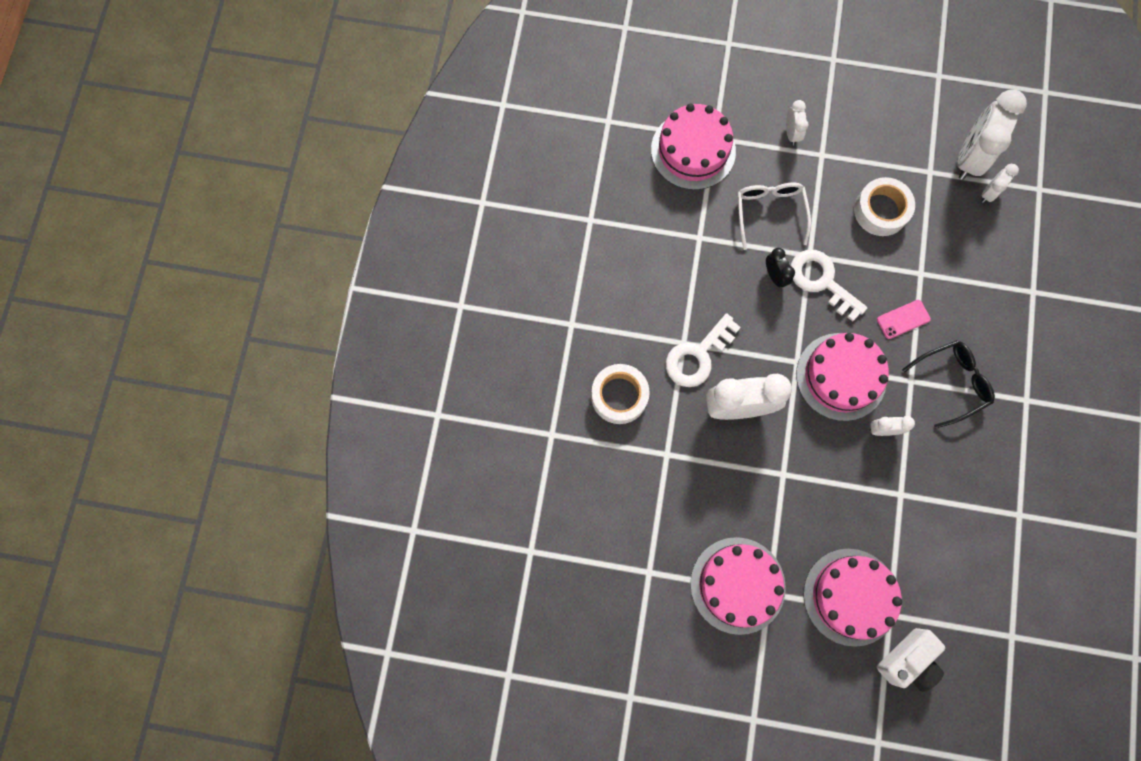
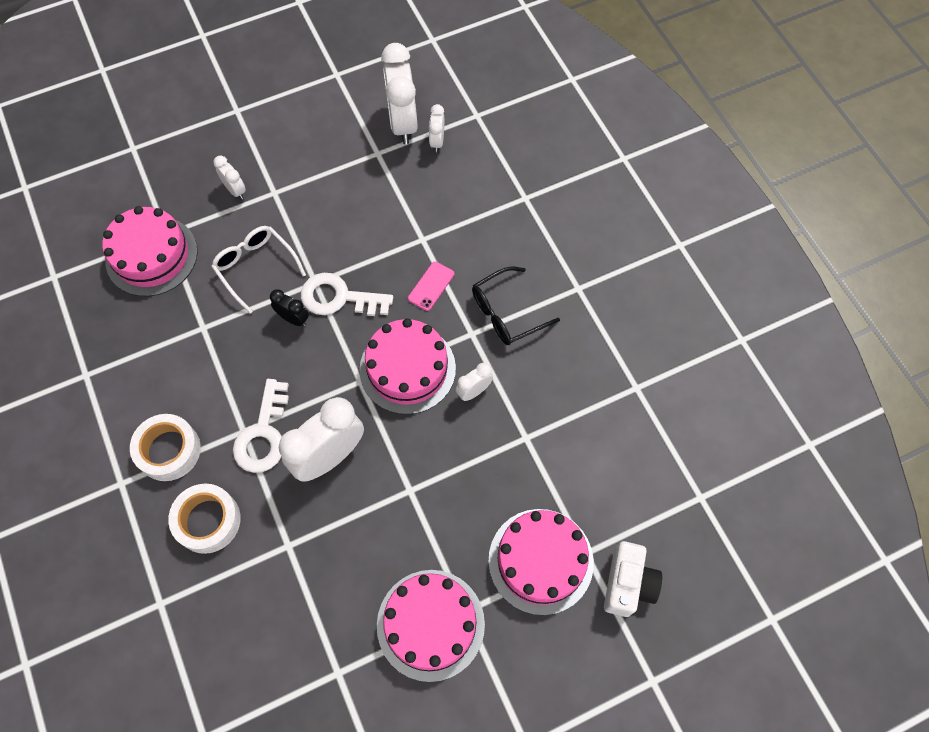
camera: 35 degrees left, 10 degrees down
(880, 210) = (354, 208): white tape -> white tape (169, 450)
(951, 382) = (506, 313): black glasses -> black glasses turned 150 degrees counterclockwise

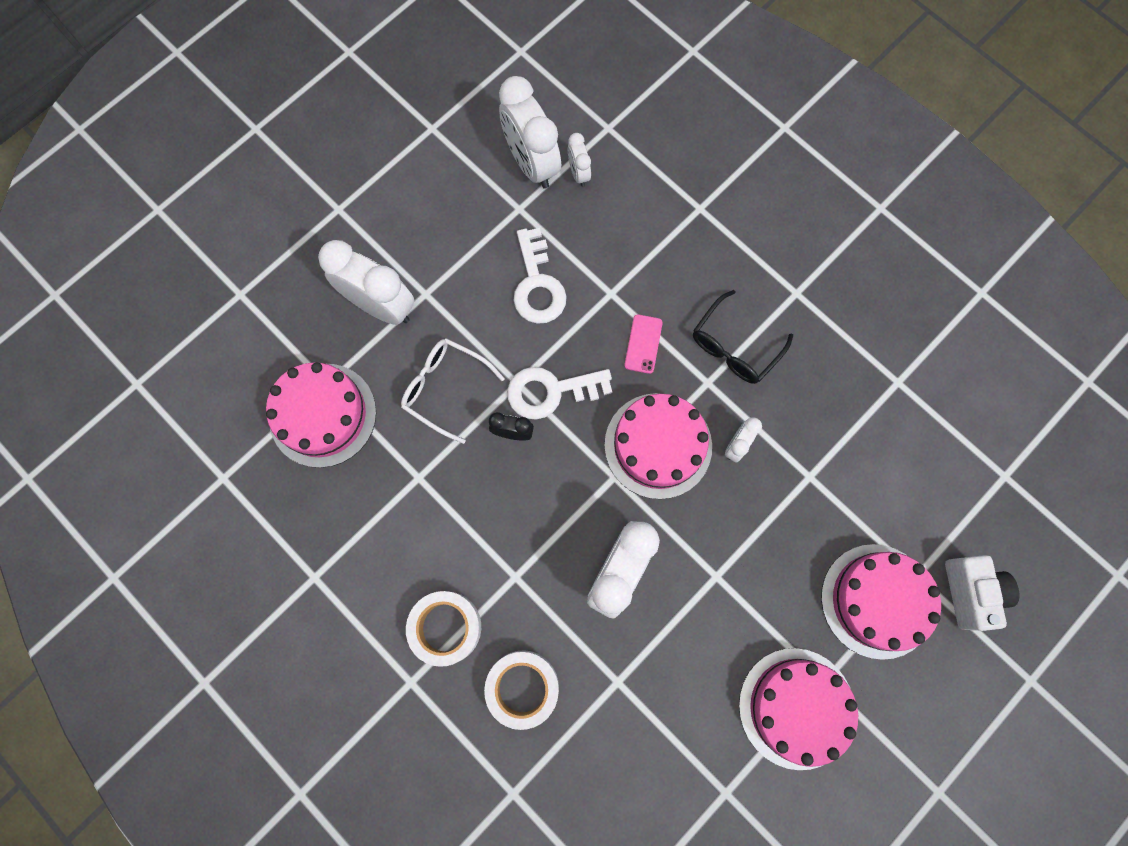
camera: 20 degrees left, 10 degrees up
(235, 190) = (381, 305): white clock -> white clock, size x2.05
(263, 434) = (538, 572): white key -> white key (537, 285)

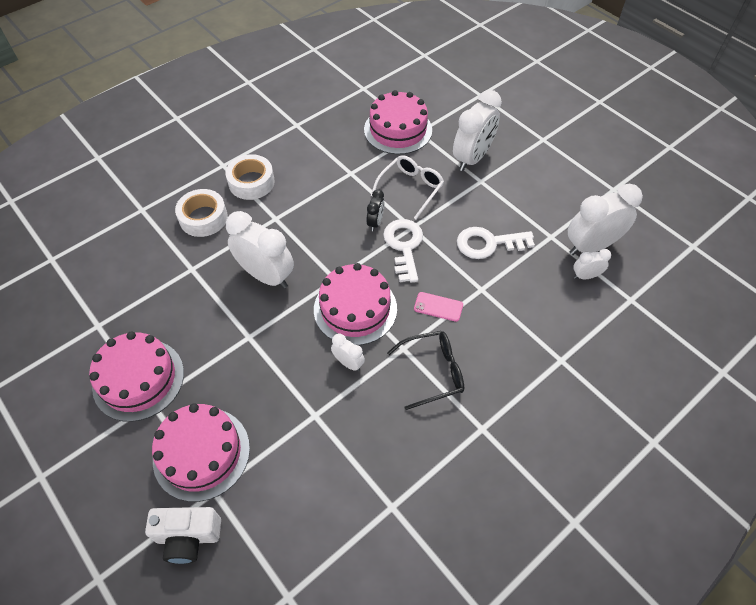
camera: 95 degrees right, 20 degrees down
(734, 346) = (433, 372): black glasses -> black glasses turned 120 degrees clockwise

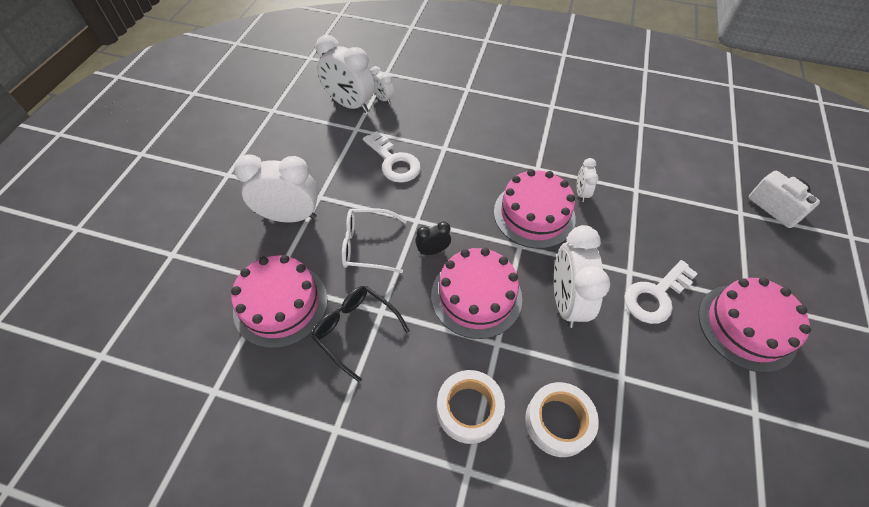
camera: 125 degrees left, 0 degrees up
(201, 453) = (732, 237): pink cake -> pink cake (476, 296)
(404, 246) = (442, 215): white key -> white key (656, 296)
(433, 372) = (539, 144): black glasses -> black glasses (355, 330)
(438, 307) = (483, 165): pink phone -> none

